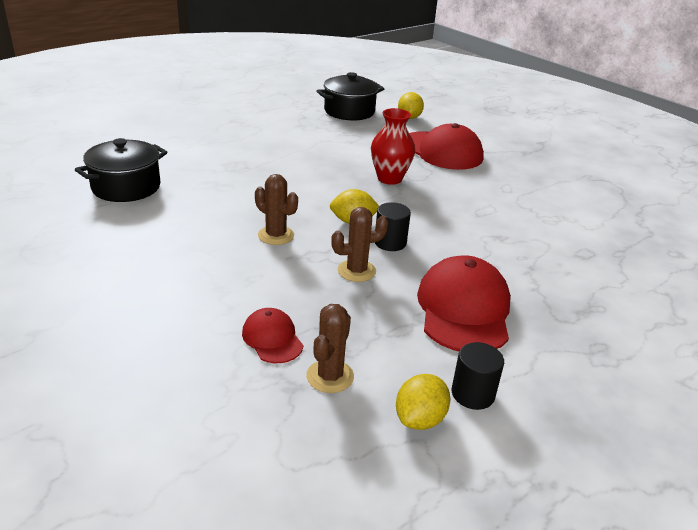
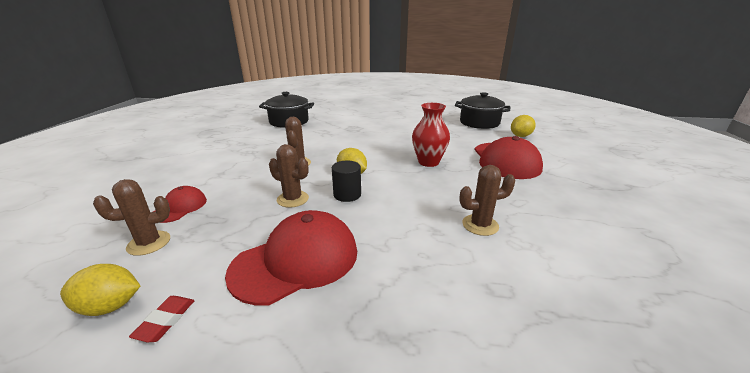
camera: 50 degrees right, 5 degrees down
(473, 394) = (165, 321): black cylinder -> red eraser
(514, 218) = (480, 225): none -> brown cactus

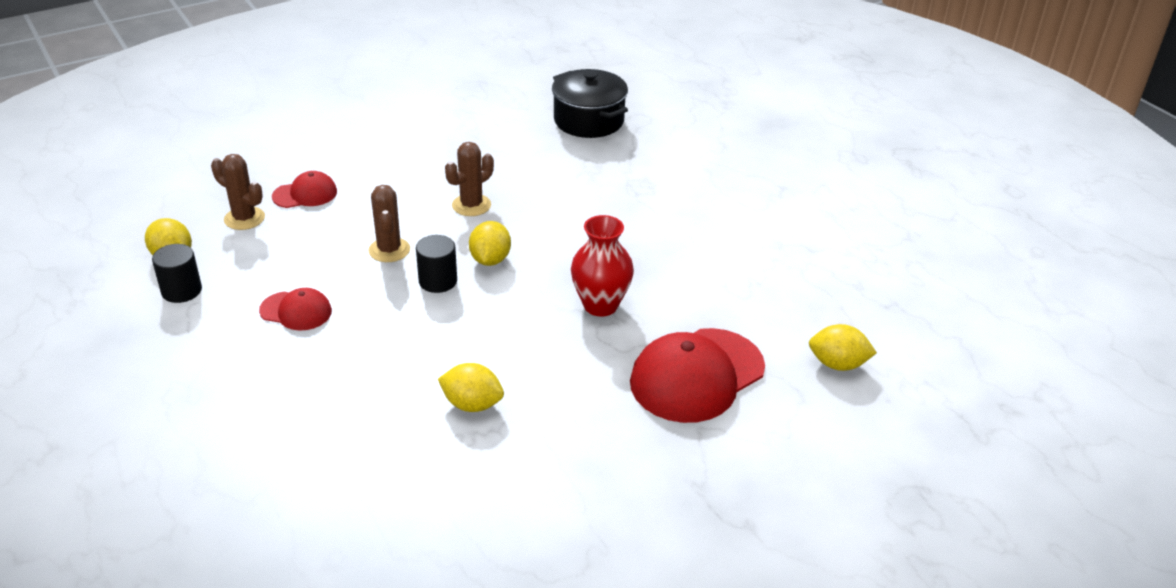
camera: 50 degrees right, 10 degrees up
(165, 321) = (181, 291): red eraser -> black cylinder
(296, 261) = (296, 311): red cap -> red cap, size x0.52
(479, 122) = (847, 298): black pot -> none
(480, 225) = (472, 404): brown cactus -> yellow lemon

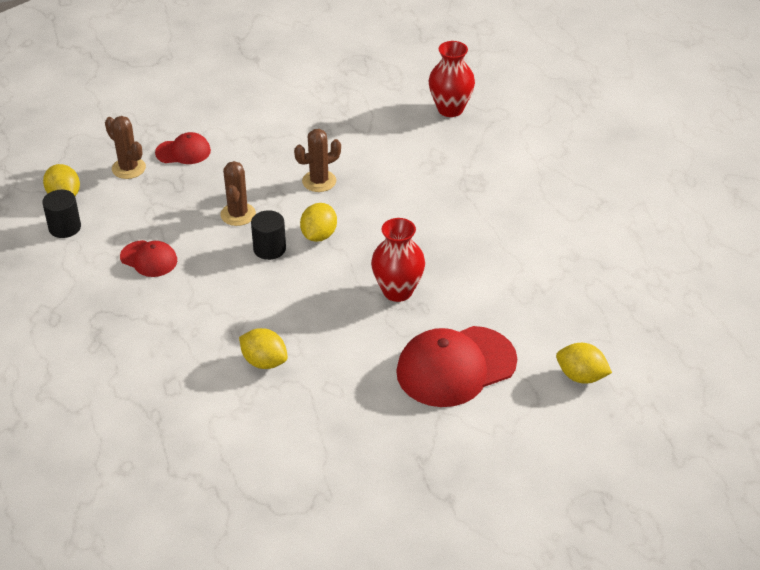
camera: 15 degrees right, 5 degrees up
(588, 121) = (450, 109): black pot -> red vase

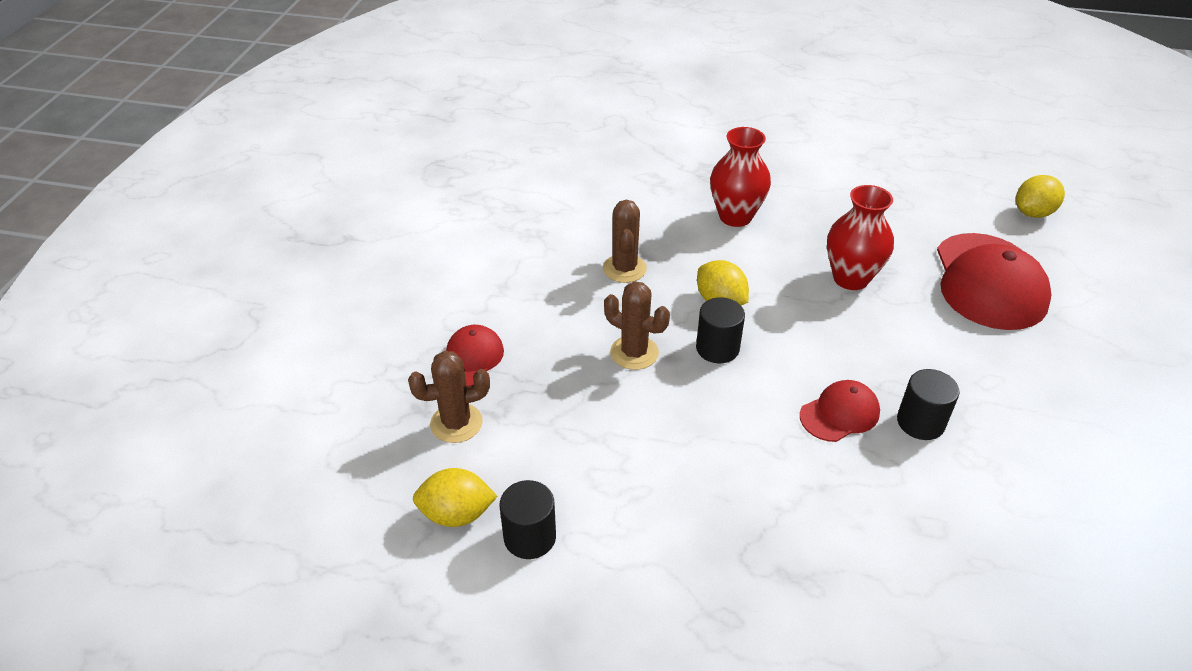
camera: 60 degrees left, 0 degrees up
(149, 259) = (663, 465): red cap -> red cap (840, 414)
(264, 362) = (920, 422): yellow lemon -> black cylinder
(450, 109) = (581, 144): red vase -> red vase (735, 217)

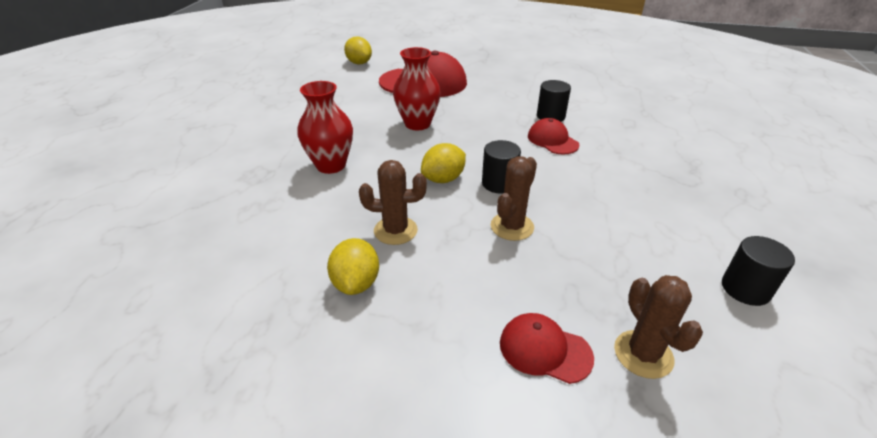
camera: 90 degrees left, 5 degrees down
(457, 514) = (755, 343): yellow lemon -> yellow lemon (356, 283)

